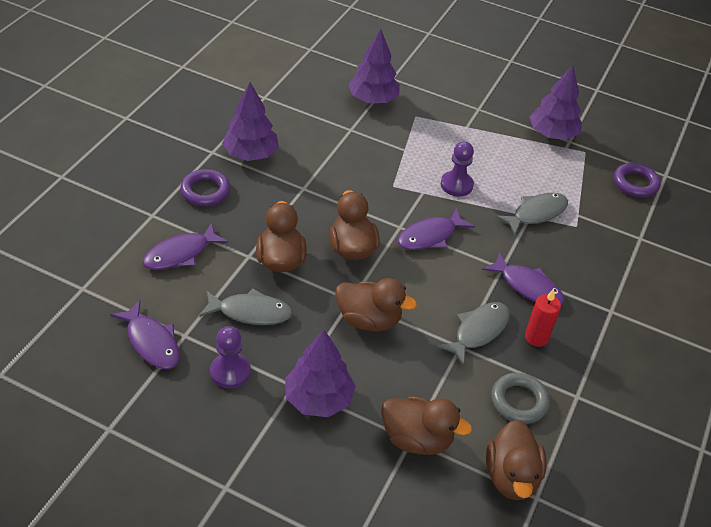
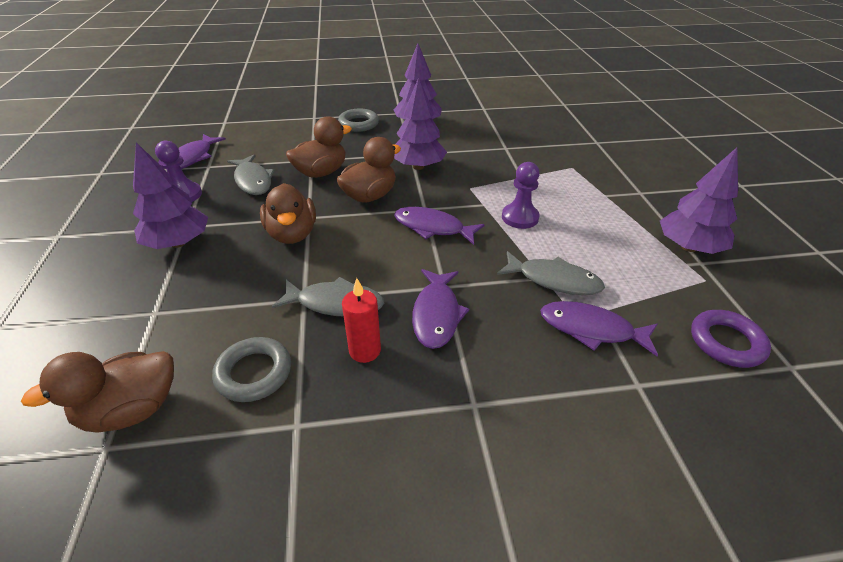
camera: 60 degrees right, 5 degrees down
(180, 254) = (287, 138): purple fish -> purple fish (591, 329)
(205, 191) = (358, 124): purple ring -> grey ring
(373, 99) = (556, 143): purple tree -> purple tree (418, 166)
(417, 439) = (157, 316): brown duck -> none

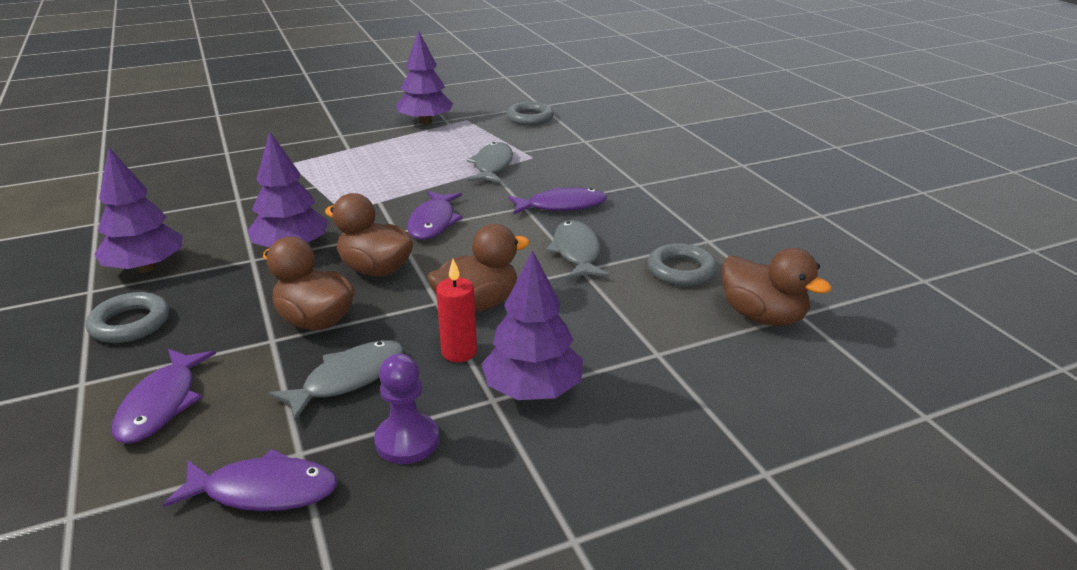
camera: 105 degrees left, 10 degrees down
(365, 350) = (622, 228): red candle -> red candle (459, 352)
(520, 217) = (400, 183): purple pawn -> none
(591, 329) = (542, 153): purple fish -> purple fish (162, 404)
(726, 342) = (530, 118): purple ring -> grey ring

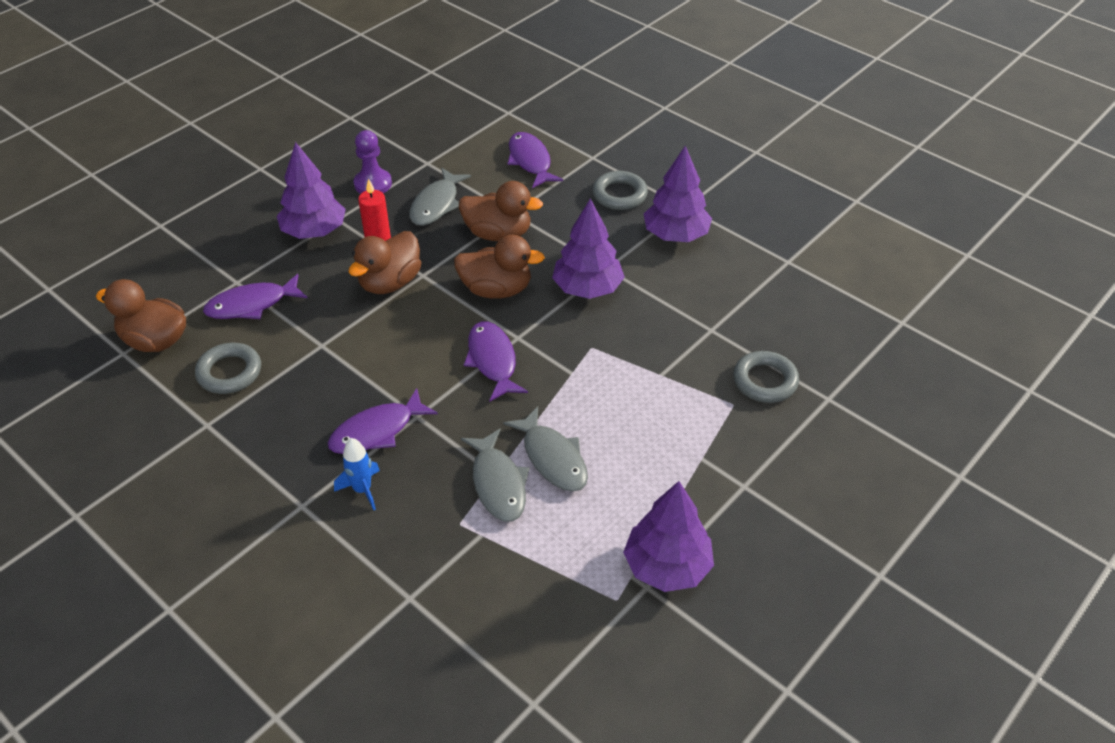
camera: 155 degrees right, 15 degrees up
(264, 491) = (428, 144): purple fish -> purple fish (251, 305)
(530, 118) = (525, 644): grey ring -> grey ring (765, 381)
(576, 252) = (333, 365): grey fish -> grey fish (552, 458)
(590, 182) = (362, 490): none -> blue rocket

